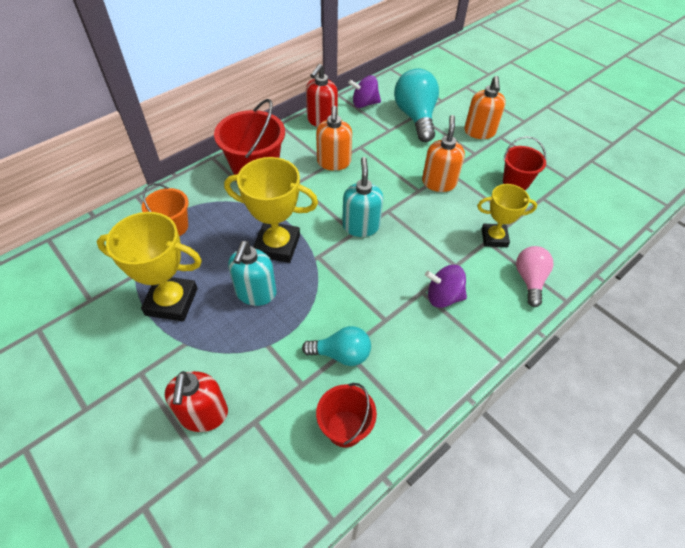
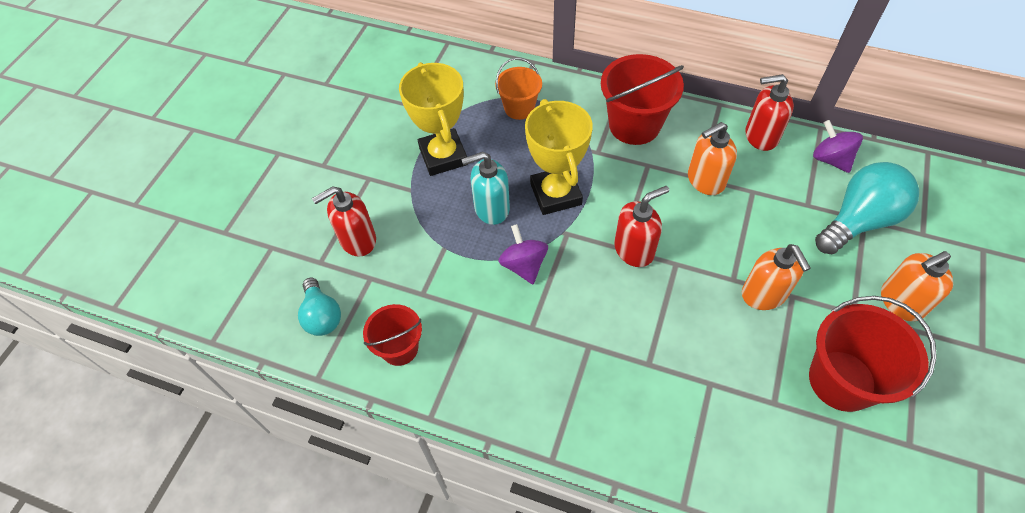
camera: 65 degrees right, 5 degrees up
(341, 354) = (470, 309): turquoise light bulb -> turquoise light bulb (322, 316)
(361, 226) = (634, 250): turquoise soap dispenser -> red soap dispenser
(439, 182) = (764, 294): orange soap dispenser -> orange soap dispenser turned 90 degrees clockwise
(443, 297) = (596, 369): purple spinning top -> purple spinning top (523, 265)
(494, 238) = (721, 389): yellow trophy -> none
(515, 182) = (842, 380): red bucket -> red bucket, size x1.66
(529, 280) = (684, 452): pink light bulb -> none

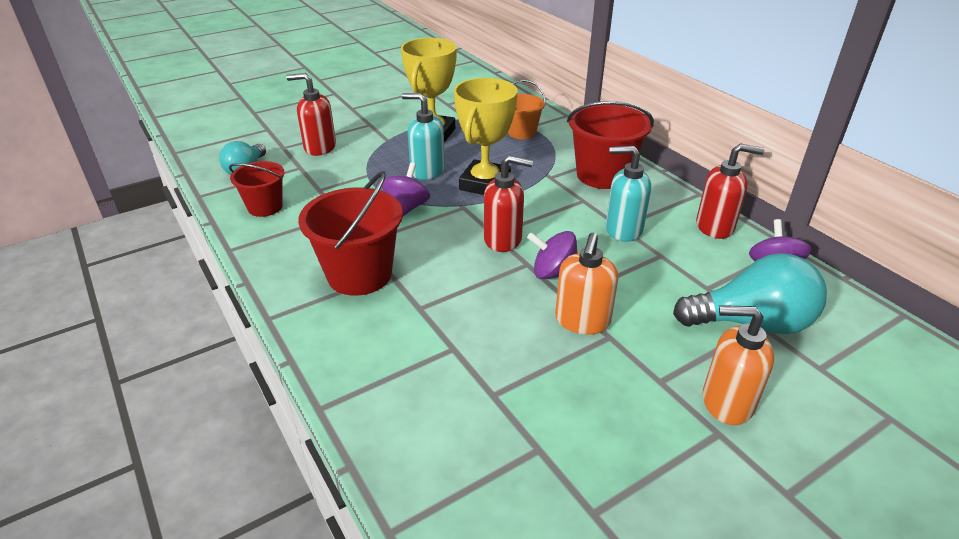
camera: 35 degrees right, 20 degrees down
(703, 261) = (553, 273): none -> purple spinning top
(705, 180) = (623, 229): orange soap dispenser -> turquoise soap dispenser
(760, 136) = (715, 227): red soap dispenser -> red soap dispenser turned 150 degrees clockwise
(842, 380) = (582, 419): red bucket -> red bucket (359, 274)

